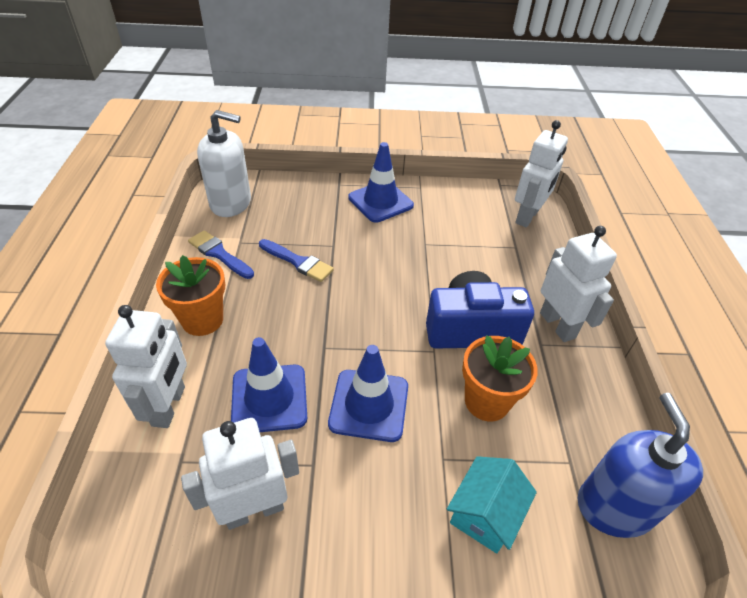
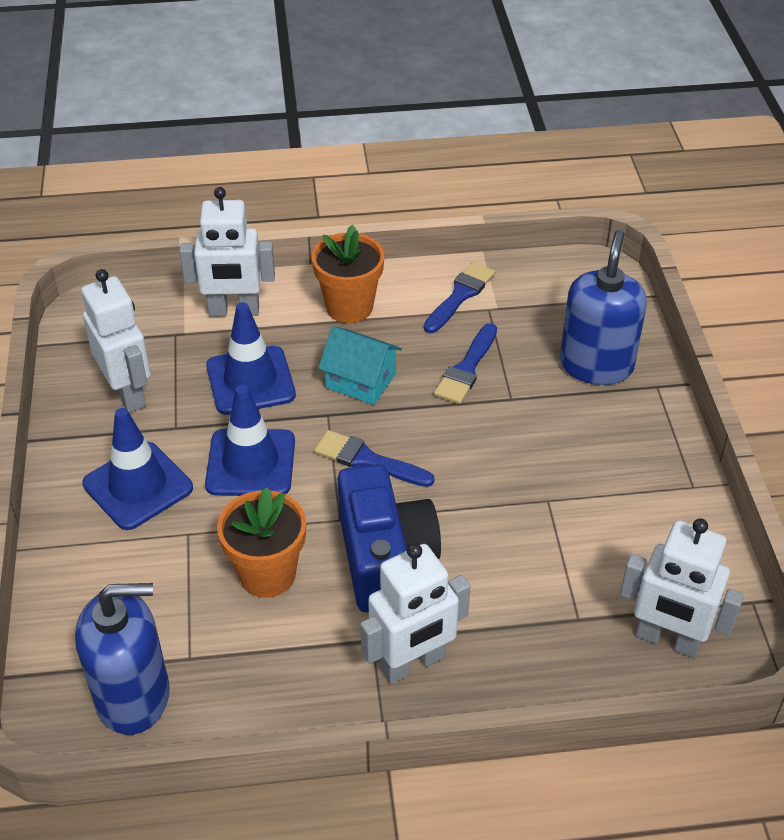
camera: 85 degrees right, 0 degrees up
(231, 203) = (563, 284): white soap dispenser -> none
(314, 203) = (596, 365): none -> blue soap dispenser
(378, 327) = (368, 460): none -> blue brush
(380, 201) = (631, 439): blue traffic cone -> blue traffic cone (138, 486)
(485, 513) = (125, 571): turquoise house -> turquoise house (361, 380)

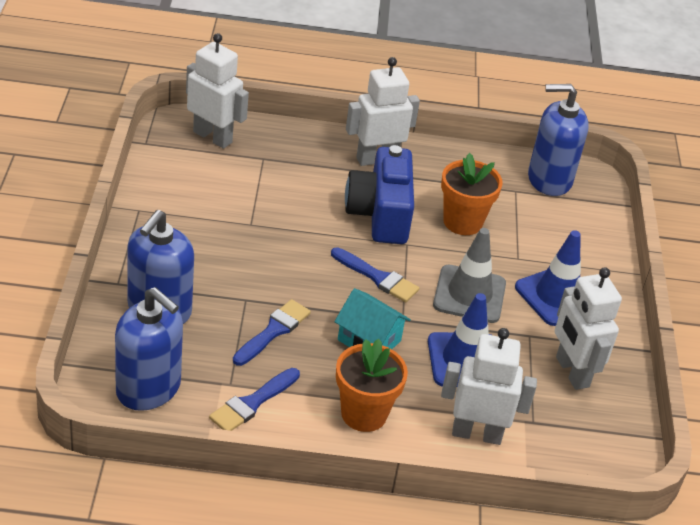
camera: 175 degrees left, 5 degrees down
(251, 463) = (469, 294): blue traffic cone -> grey traffic cone
(563, 289) = (148, 388): none -> blue soap dispenser

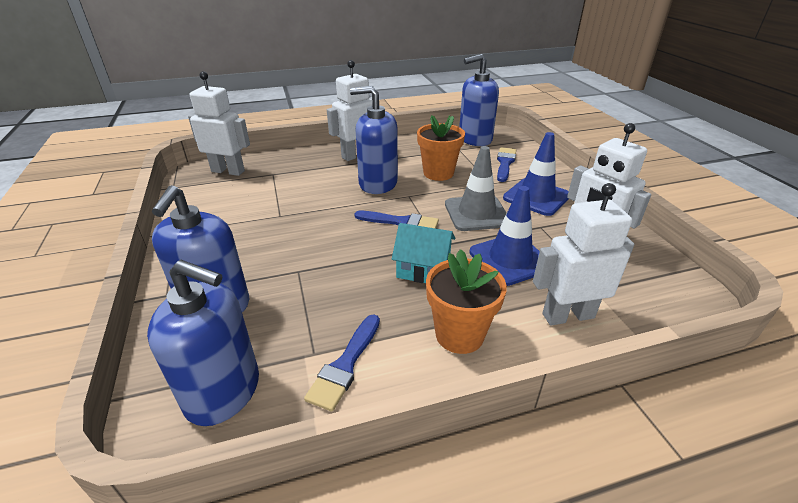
camera: 15 degrees left, 5 degrees down
(273, 331) = (335, 289): blue brush -> blue brush (505, 163)
(380, 214) = (378, 183): blue camera -> blue soap dispenser

